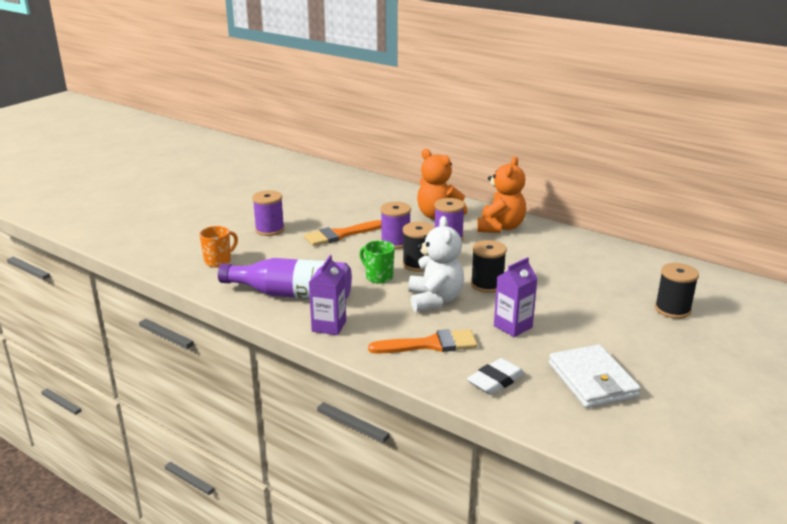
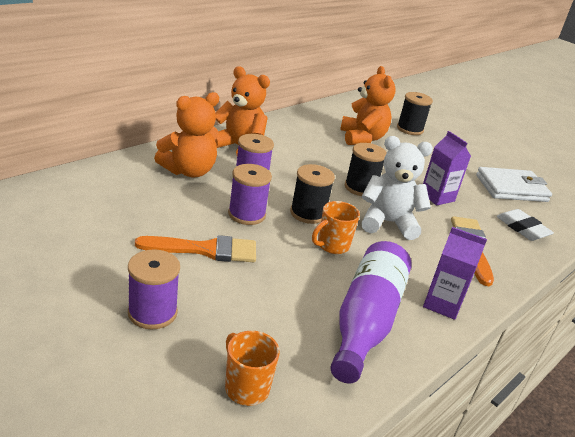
camera: 85 degrees left, 5 degrees up
(340, 235) = (206, 250): orange brush -> orange brush turned 75 degrees counterclockwise
(378, 277) = (332, 245): green mug -> orange mug
(601, 281) = (362, 138): none -> orange teddy bear

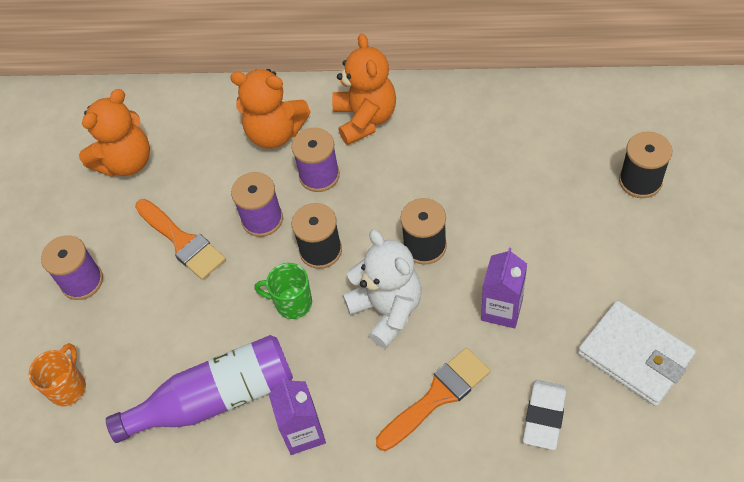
camera: 60 degrees right, 25 degrees up
(332, 245) = (292, 303): orange mug -> green mug
(362, 138) = (540, 168): orange teddy bear -> orange teddy bear (126, 162)

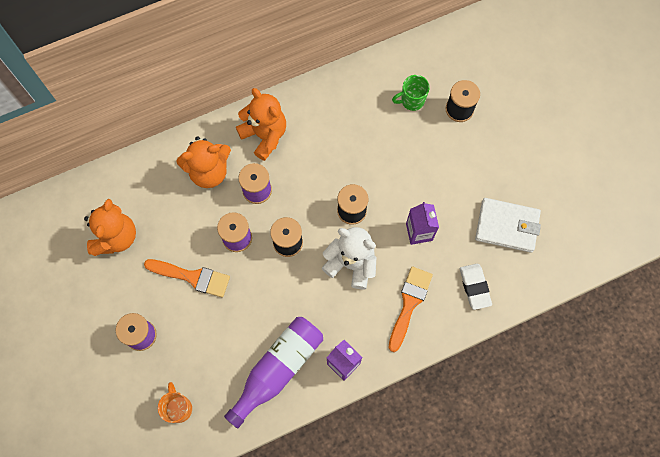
camera: 35 degrees left, 15 degrees up
(292, 303) = (290, 286): green mug -> green mug (411, 101)

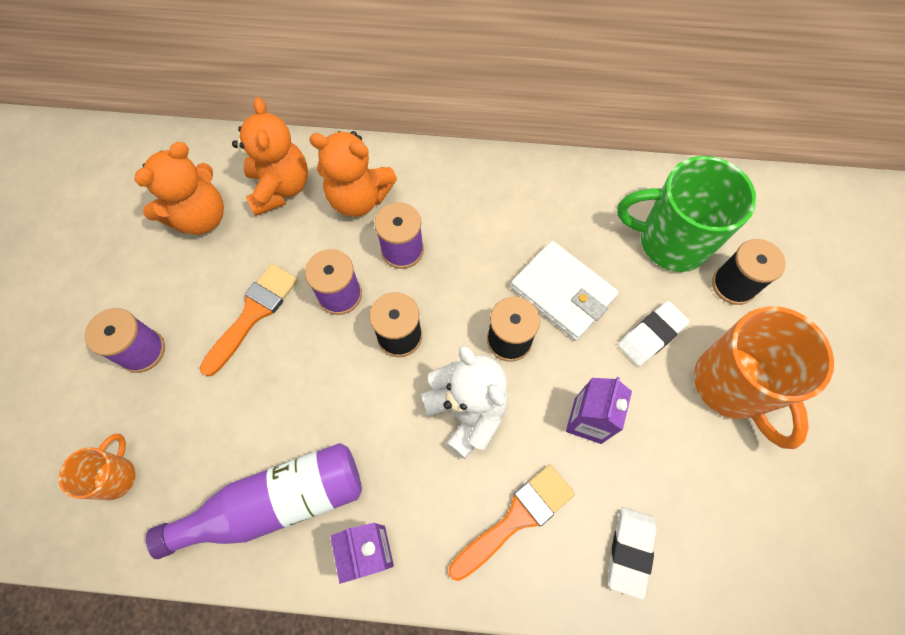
camera: 30 degrees right, 5 degrees down
(192, 277) = (253, 313): orange brush -> orange brush turned 105 degrees counterclockwise
(264, 135) = (453, 191): orange teddy bear -> orange teddy bear (280, 188)
(411, 101) = (670, 242): green mug -> green mug, size x1.97
(429, 164) = (651, 335): none -> white eraser
(485, 170) = (732, 386): none -> orange mug
(507, 226) = (726, 486): white wallet -> white wallet (562, 292)

